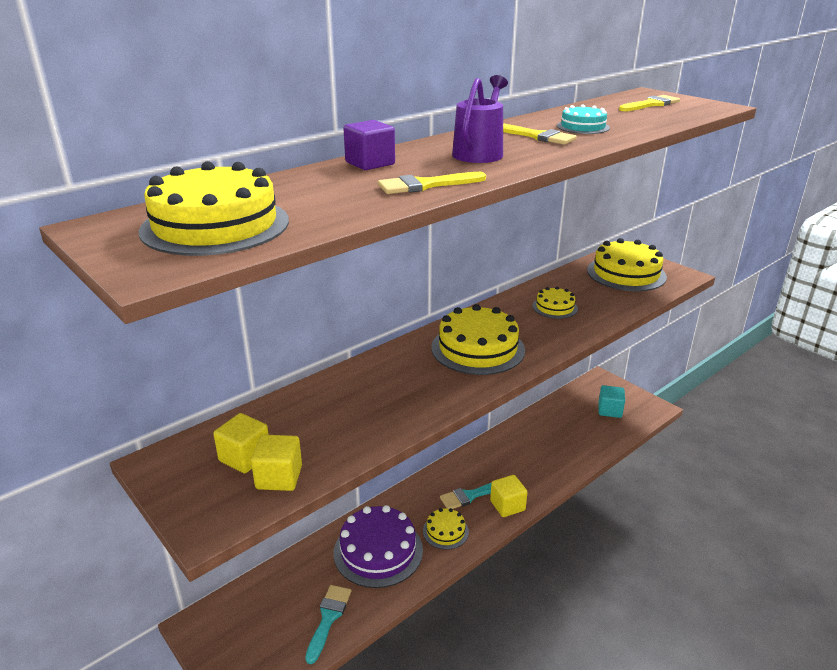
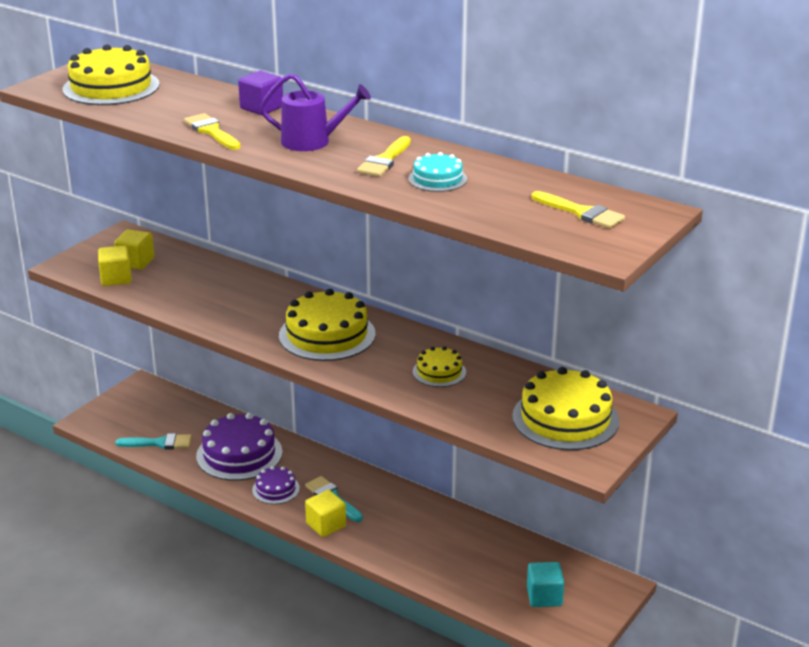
camera: 75 degrees right, 0 degrees up
(445, 531) = (276, 489): yellow cake -> purple cake

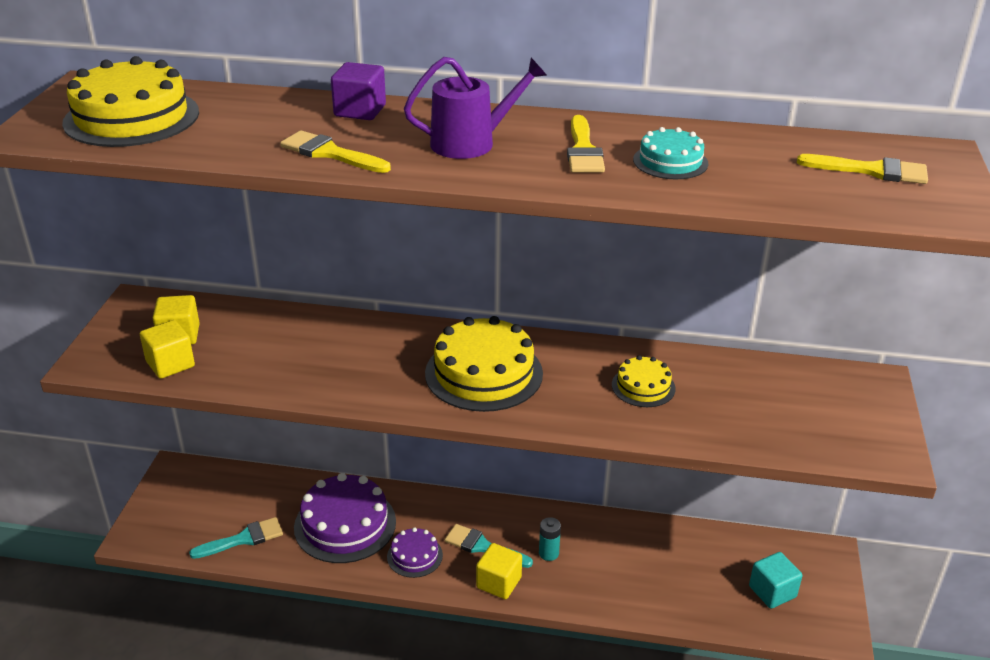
camera: 25 degrees left, 5 degrees up
(380, 517) = (548, 553): none -> turquoise battery
(565, 418) = (817, 407): yellow cake -> none

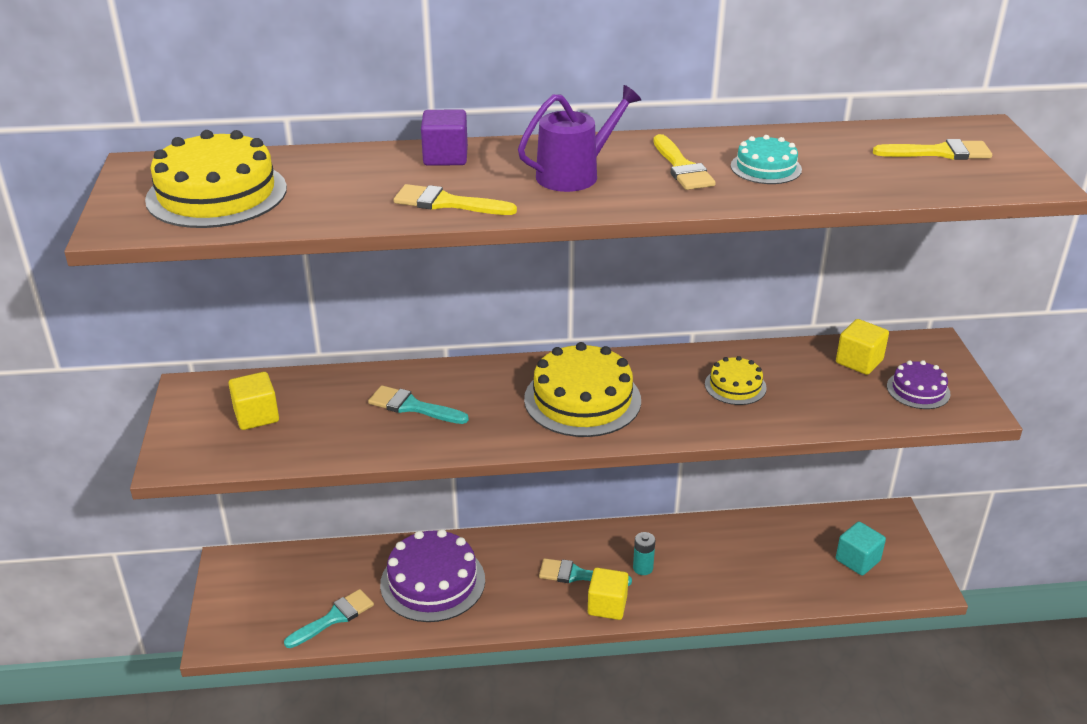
camera: 15 degrees left, 0 degrees up
(170, 364) = (263, 446): yellow cube -> yellow cube (859, 361)
(321, 352) = (413, 406): none -> turquoise brush
(414, 556) = (515, 597): purple cake -> purple cake (918, 390)

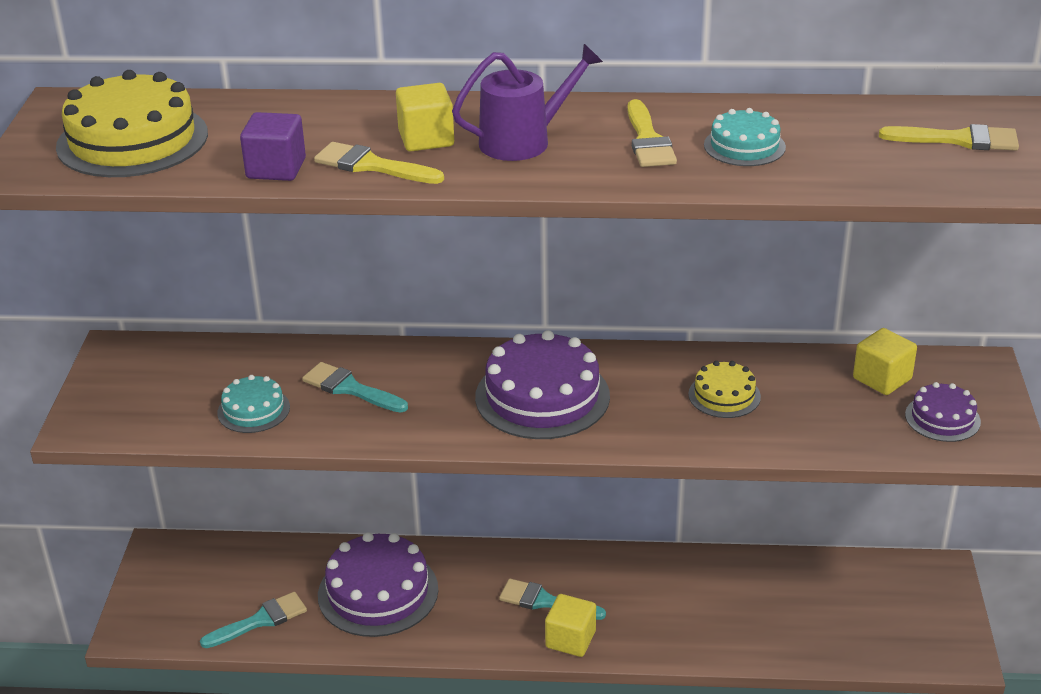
camera: 10 degrees right, 0 degrees up
(256, 416) = (179, 384): yellow cube -> yellow cube (426, 139)
(330, 433) = (253, 410): none -> turquoise cake
(445, 157) = (389, 112): purple cube -> purple cube (276, 168)
(582, 399) = (542, 396): yellow cake -> purple cake
(643, 568) = (622, 601): turquoise battery -> none
(857, 560) = (883, 618): turquoise cube -> none

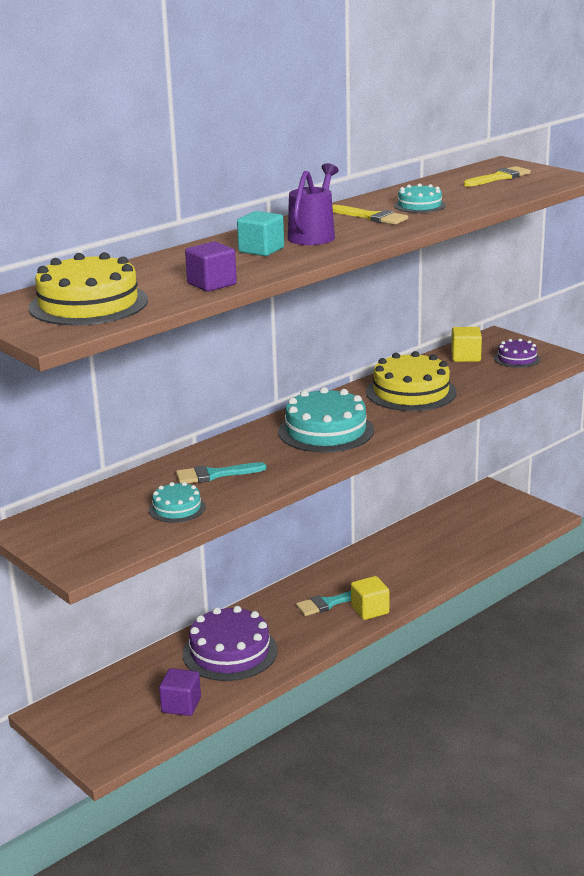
camera: 45 degrees left, 10 degrees down
(260, 621) = (181, 705): turquoise brush -> purple cube
(372, 166) = (262, 266): yellow brush -> none
(426, 139) = (261, 250): yellow cube -> turquoise cube
(542, 396) = (326, 431): purple cake -> turquoise cake
(724, 395) = (411, 392): yellow cake -> yellow cake, size x1.88

